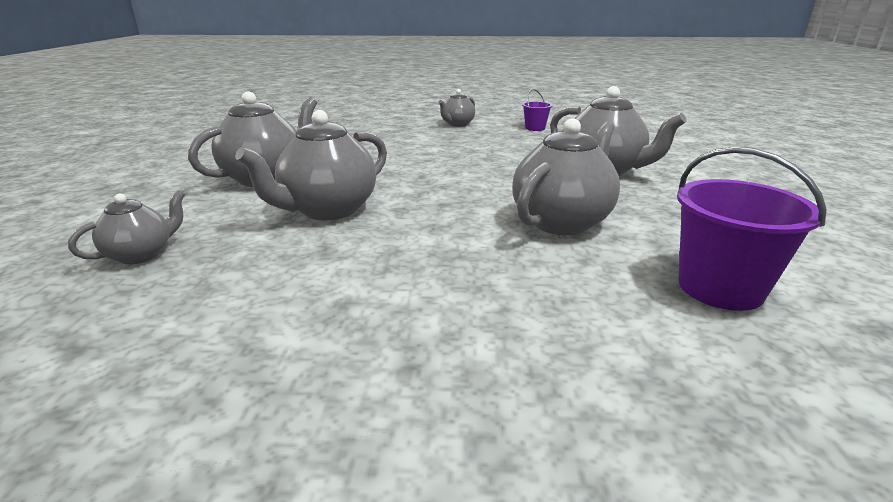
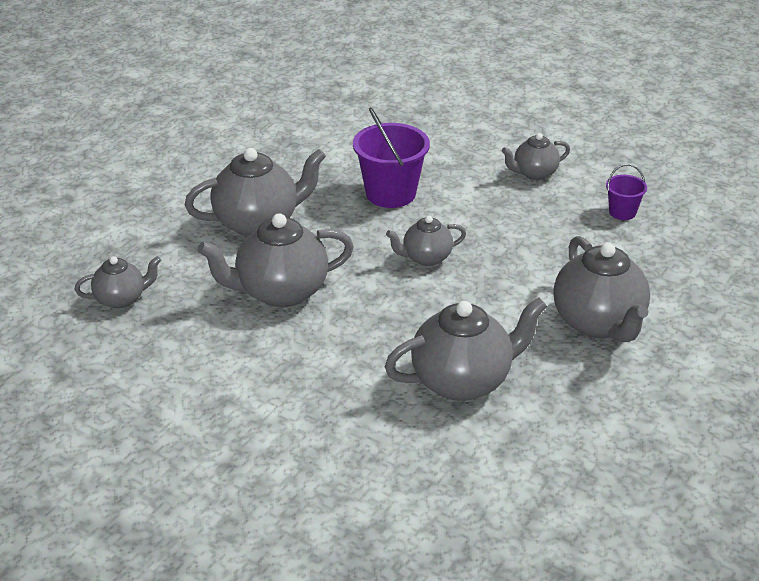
camera: 30 degrees right, 10 degrees up
(434, 168) = (426, 258): none -> grey teapot
(720, 288) = (498, 496): purple bucket -> purple bucket (390, 193)

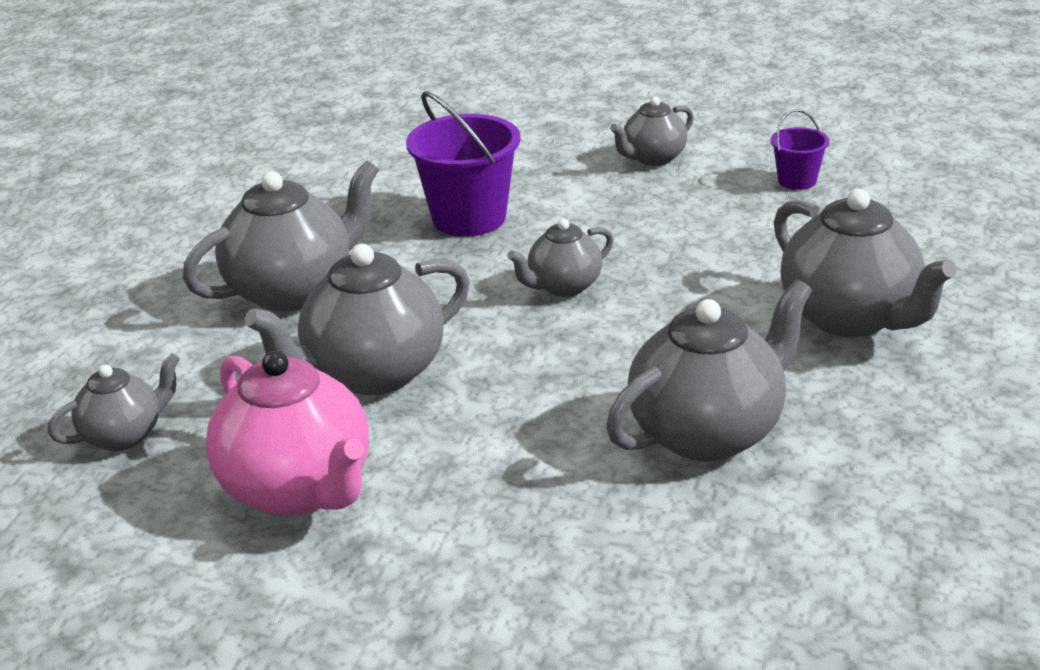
camera: 15 degrees left, 5 degrees down
(205, 358) = (298, 489): none -> pink teapot

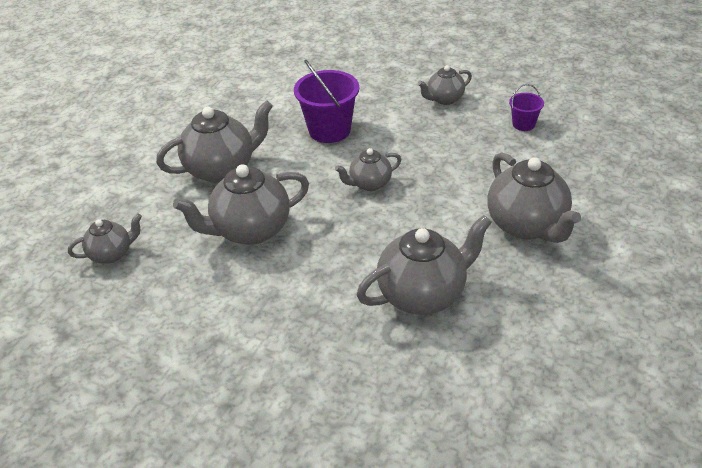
camera: 10 degrees right, 10 degrees up
(298, 489) = (193, 301): pink teapot -> none

